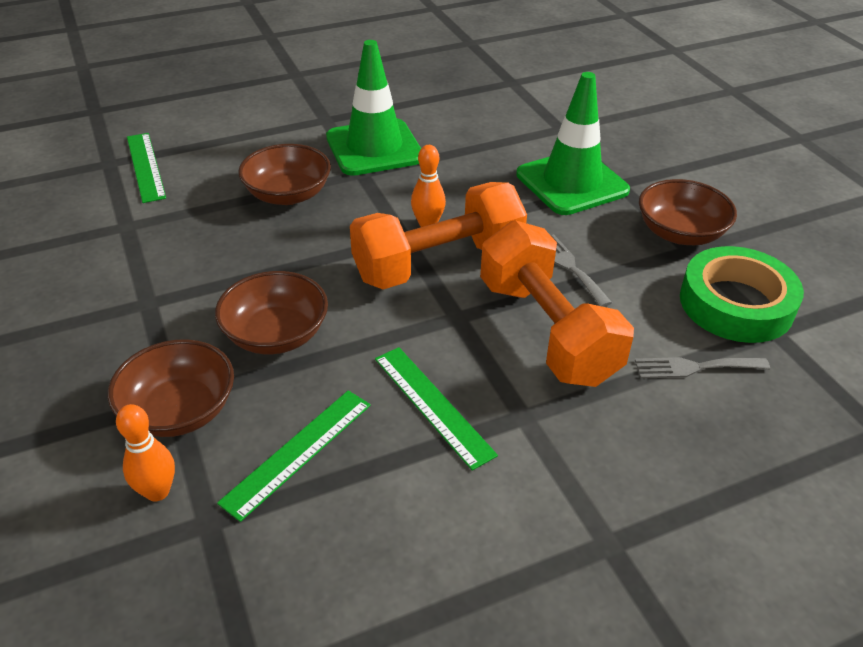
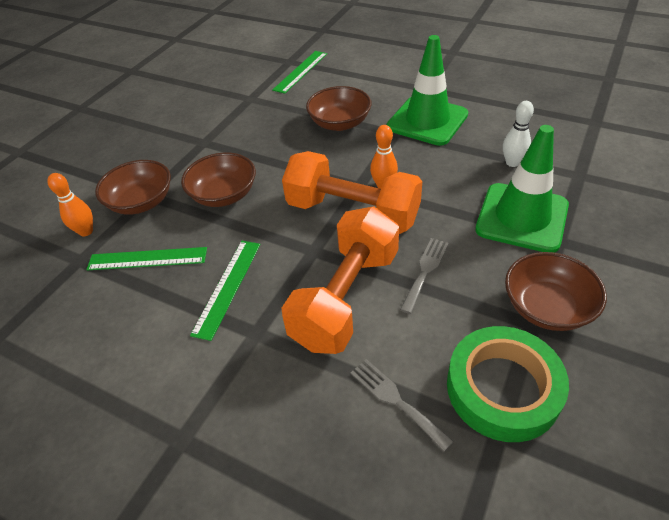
camera: 55 degrees right, 5 degrees up
(501, 145) = (512, 163): none -> white bowling pin

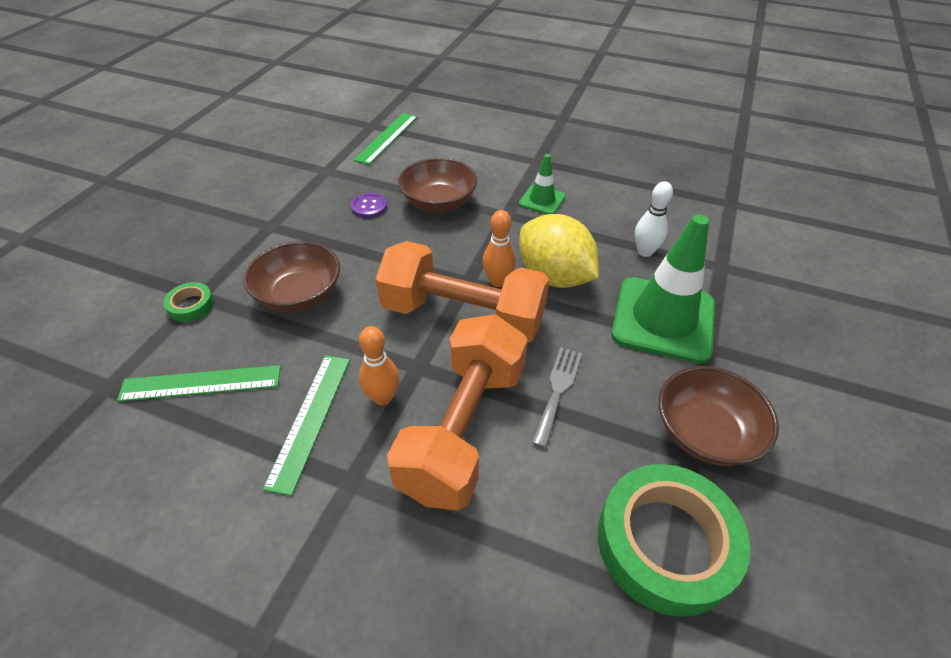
camera: 10 degrees left, 0 degrees up
(86, 231) = (116, 347): orange bowling pin -> orange bowling pin (383, 397)
(141, 202) = (191, 305): brown bowl -> green tape
(283, 127) = (369, 206): none -> purple button
(396, 400) = (537, 567): grey fork -> none
(427, 121) = (542, 200): green traffic cone -> green traffic cone, size x0.50
(431, 182) = (554, 277): none -> yellow lemon

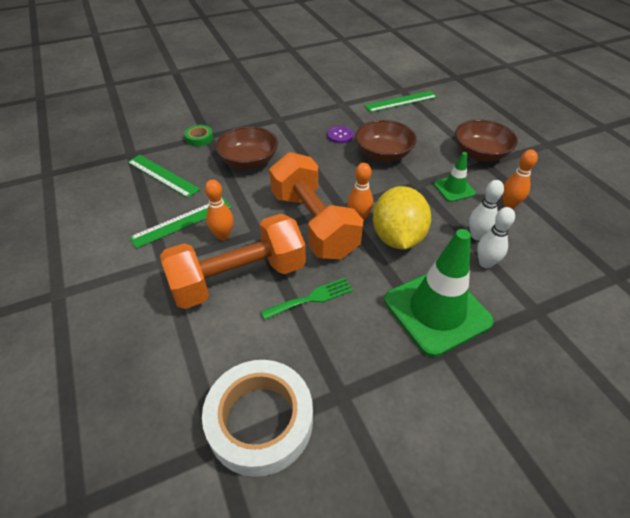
camera: 45 degrees right, 0 degrees up
(557, 390) = (311, 298): grey fork -> green fork
(599, 189) = (509, 205): none -> orange bowling pin
(610, 232) = (477, 236): none -> white bowling pin
(666, 543) = (260, 420): green tape -> white tape
(705, 433) = (367, 392): brown bowl -> brown bowl (480, 154)

